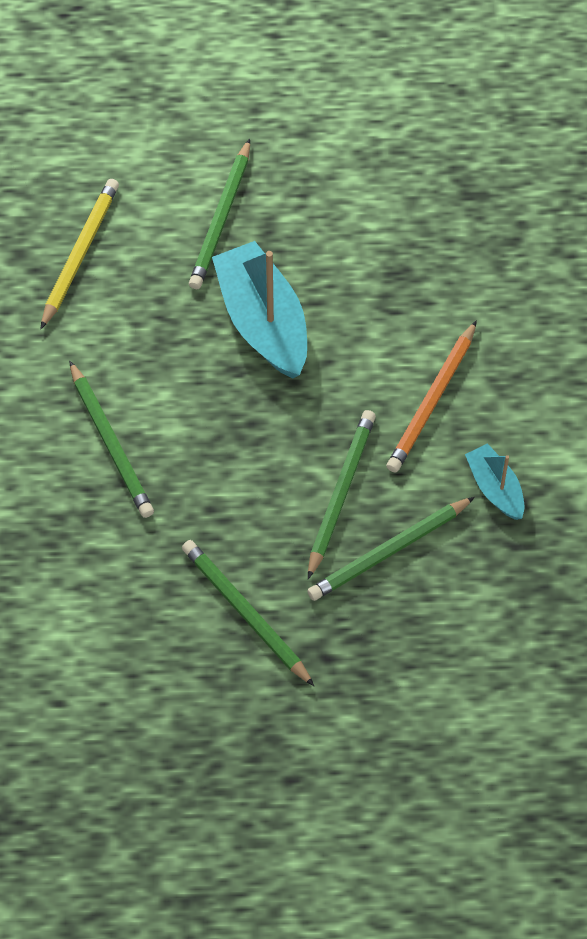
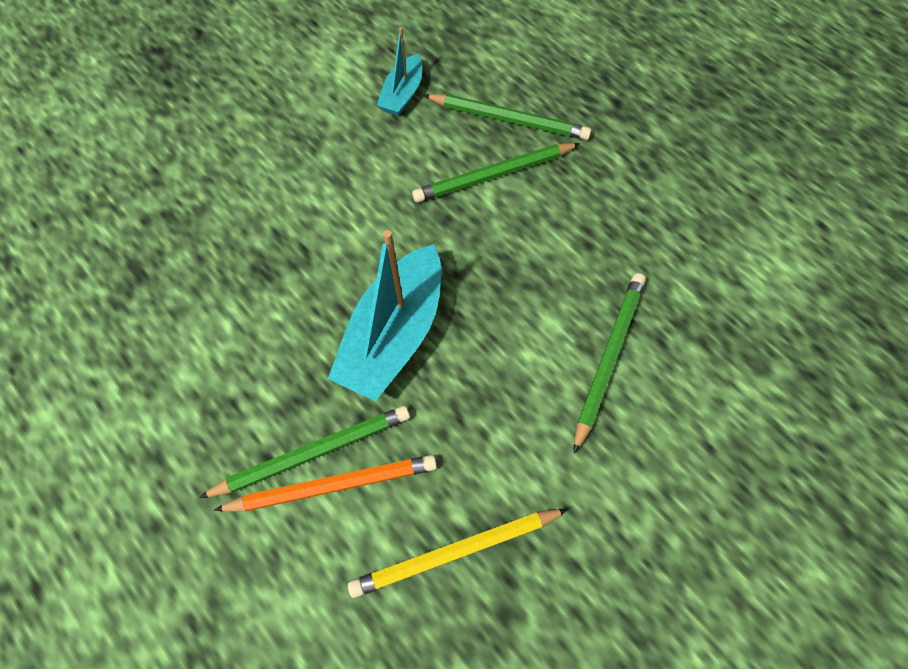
camera: 130 degrees left, 5 degrees up
(246, 613) = (638, 165): green pencil -> none
(432, 400) = (364, 172): orange pencil -> orange pencil (333, 485)

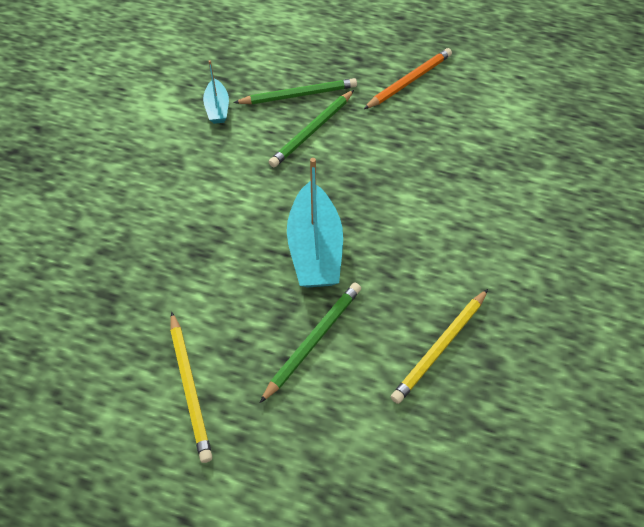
camera: 30 degrees left, 10 degrees down
(145, 431) = (190, 387): none -> yellow pencil
(333, 485) = (340, 352): orange pencil -> orange pencil (409, 81)
(608, 358) = (453, 200): green pencil -> none

